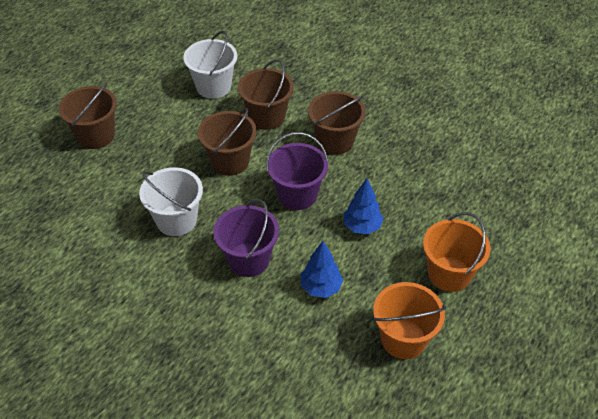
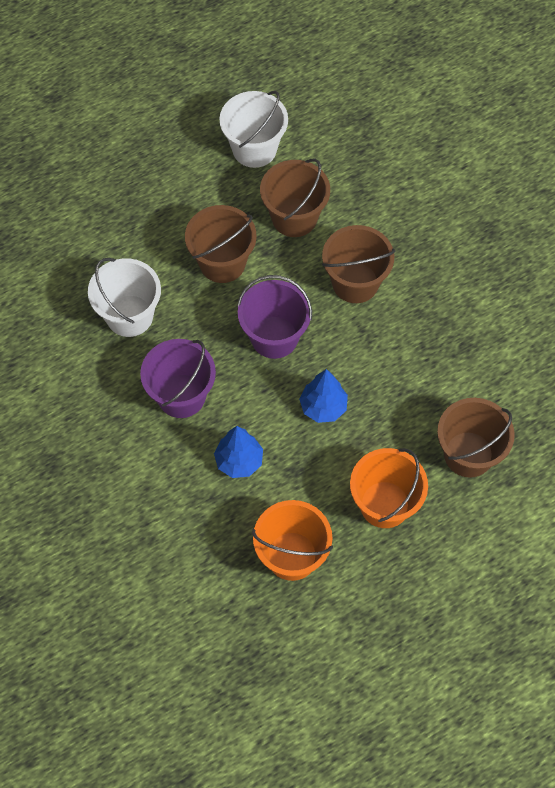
camera: 25 degrees right, 15 degrees up
(96, 135) = (92, 168): brown bucket -> brown bucket (468, 454)

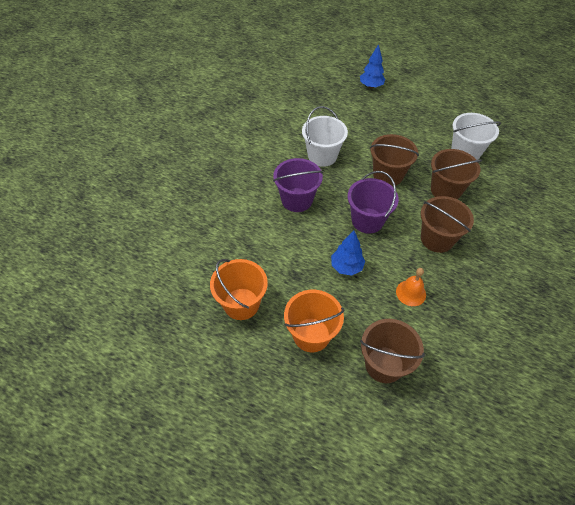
camera: 55 degrees right, 10 degrees down
(239, 461) = (280, 246): blue tree -> blue tree (371, 86)
(404, 364) = (411, 293): none -> orange bell

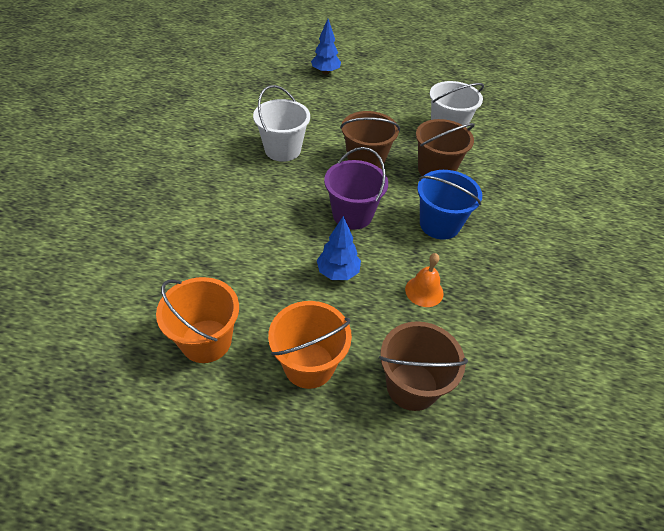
camera: 15 degrees left, 5 degrees down
(297, 200) = (260, 202): purple bucket -> none
(437, 239) = (439, 224): brown bucket -> blue bucket

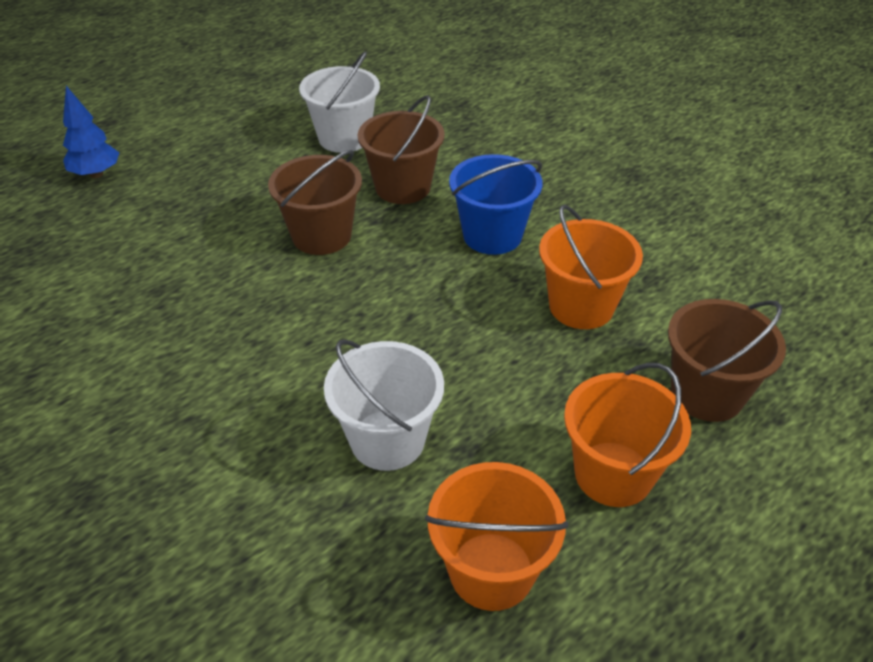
camera: 50 degrees left, 5 degrees down
(282, 150) = (203, 301): white bucket -> white bucket (387, 440)
(338, 272) = (487, 366): blue tree -> none
(352, 215) = (402, 299): purple bucket -> none
(424, 291) = (581, 306): orange bell -> orange bucket

